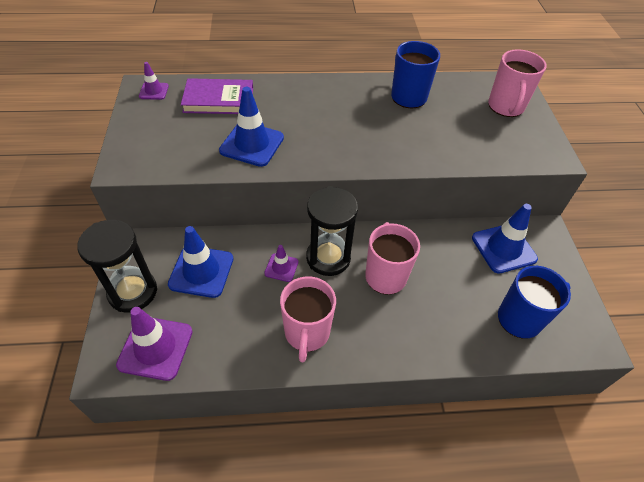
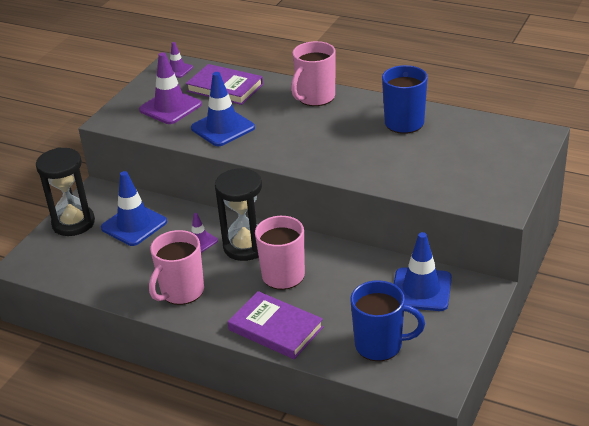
camera: 35 degrees right, 15 degrees down
(155, 348) = (63, 263): purple traffic cone -> purple traffic cone (170, 107)
(424, 339) = (275, 329): none -> purple book
(506, 107) = (500, 153): pink mug -> pink mug (315, 97)

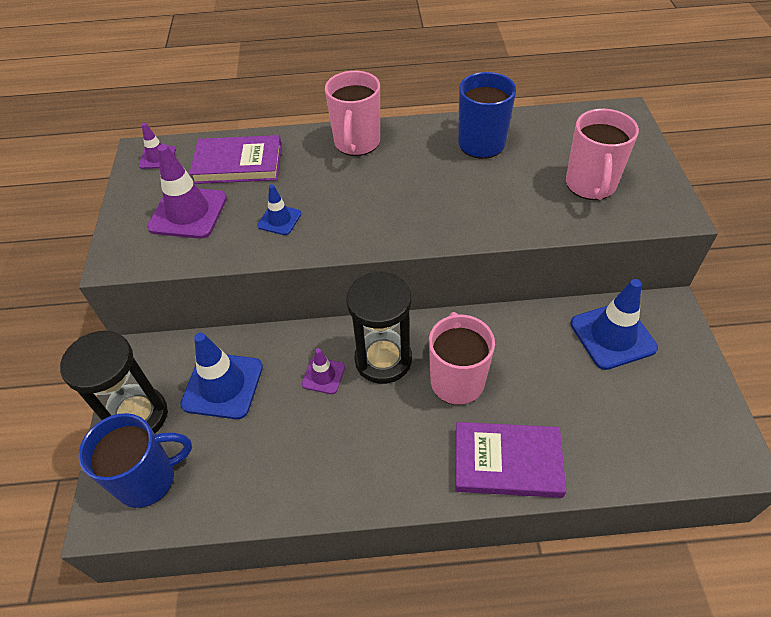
camera: 30 degrees left, 15 degrees up
(181, 292) = (355, 461): pink mug -> pink mug (590, 185)
(223, 128) = (279, 220): blue traffic cone -> blue traffic cone, size x0.54
(380, 345) = (635, 430): blue mug -> blue mug (148, 479)

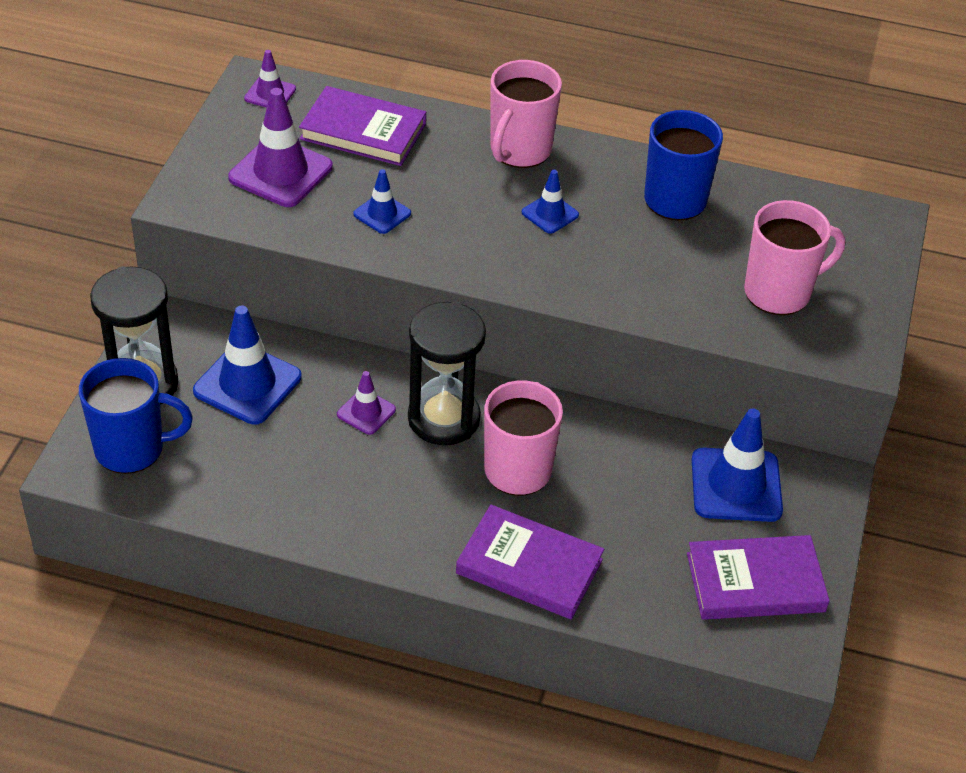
camera: 15 degrees right, 5 degrees down
(401, 181) = (550, 214): none -> blue traffic cone
(590, 185) = (779, 292): pink mug -> pink mug turned 135 degrees counterclockwise
(672, 409) = (755, 582): none -> purple book

